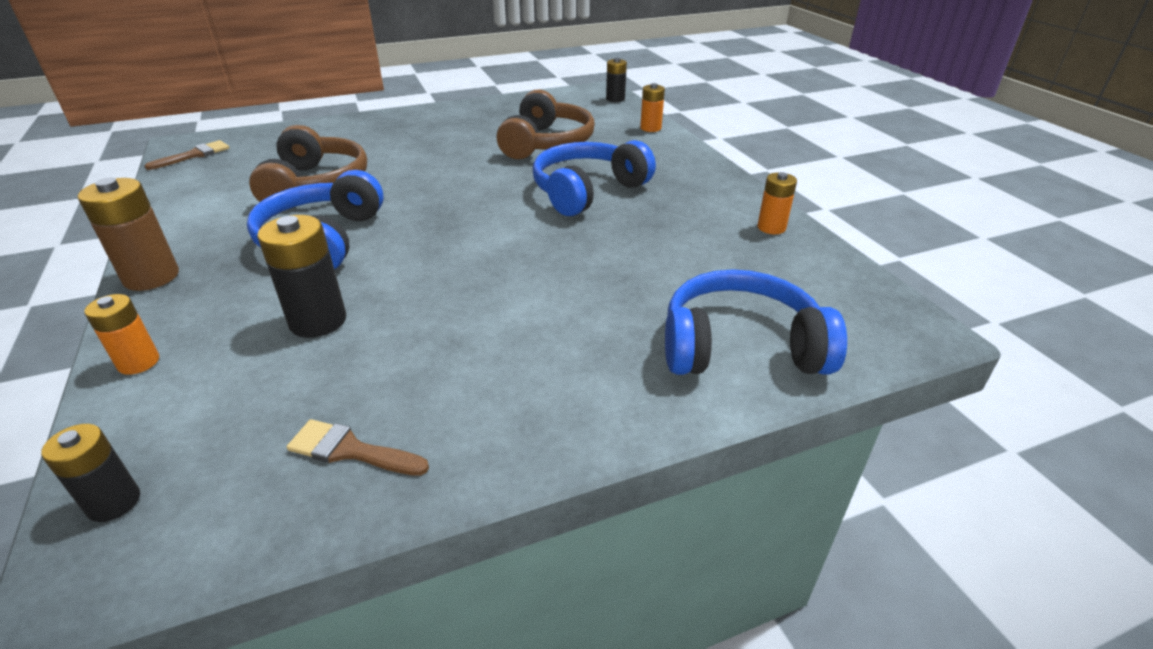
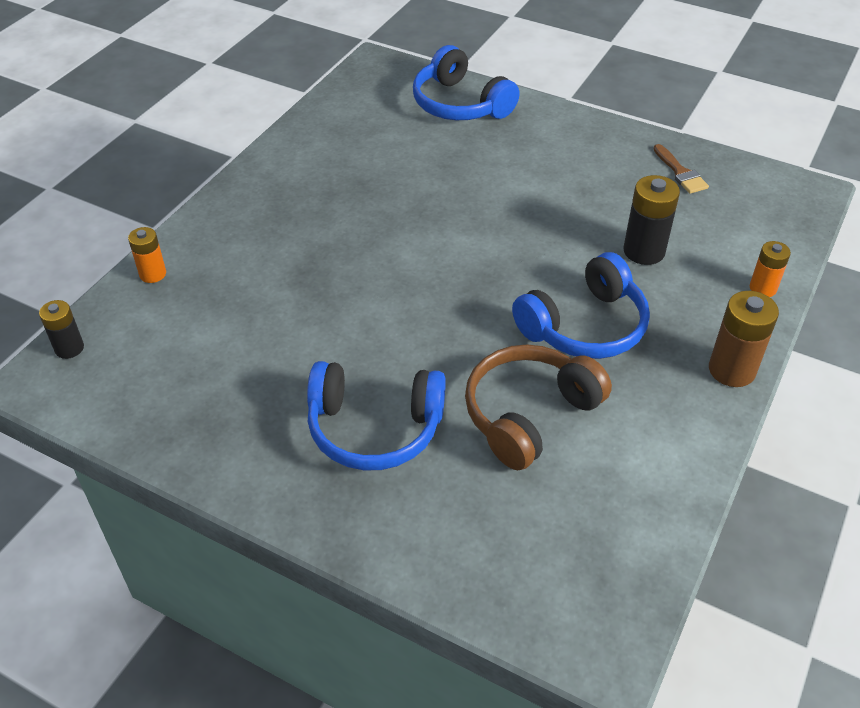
camera: 130 degrees left, 10 degrees up
(114, 502) = (793, 213): black battery -> none
(194, 155) = (607, 596): brown brush -> none
(546, 143) = (266, 323): brown headphones -> none
(587, 191) = (345, 240): blue headphones -> blue headphones (374, 428)
(771, 227) = (308, 136): orange battery -> none

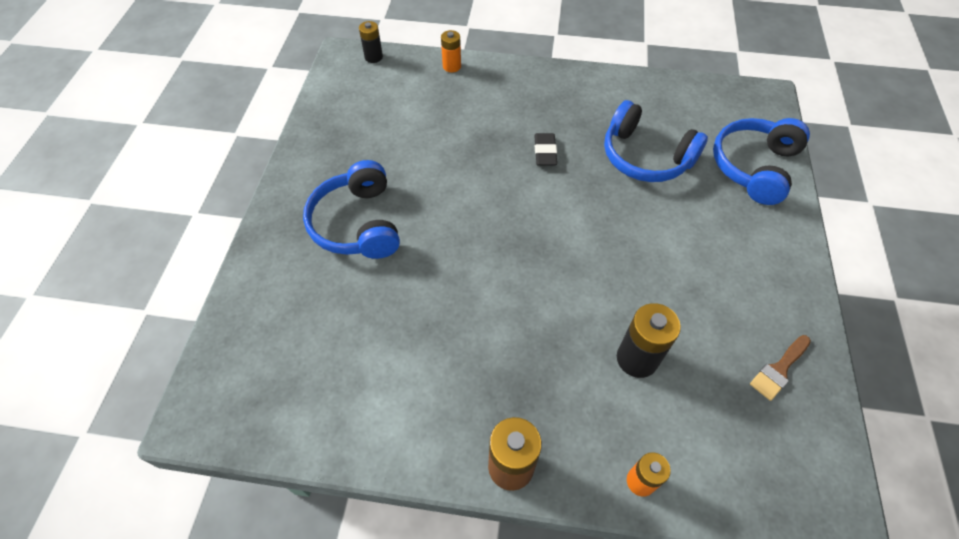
camera: 70 degrees right, 10 degrees up
(355, 235) = (545, 152): none -> black eraser
(529, 414) = (401, 315): brown headphones -> none
(584, 326) = (515, 331): blue headphones -> blue headphones (645, 157)

